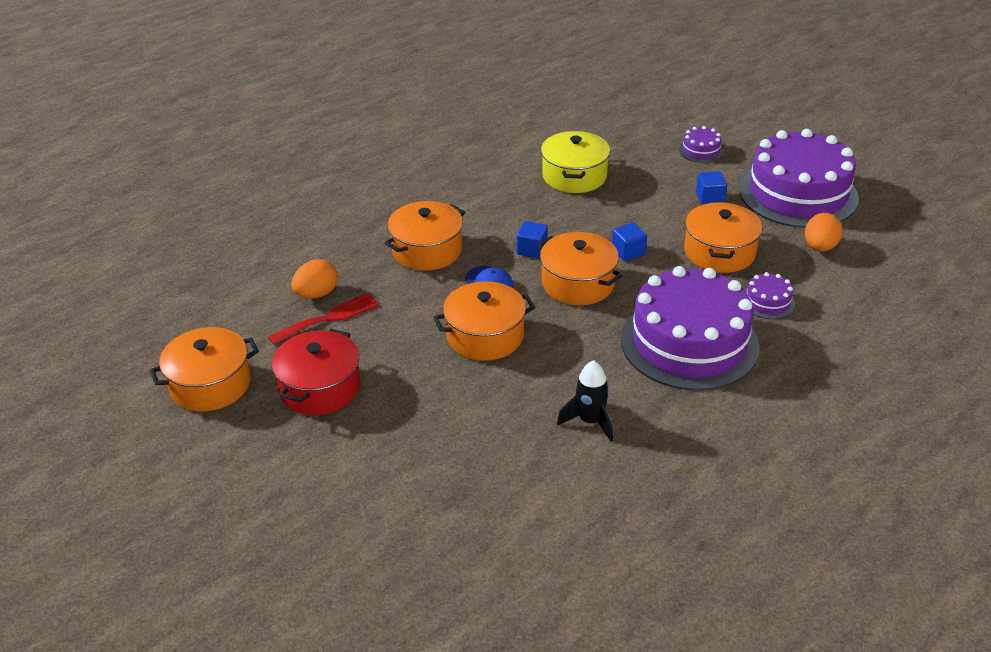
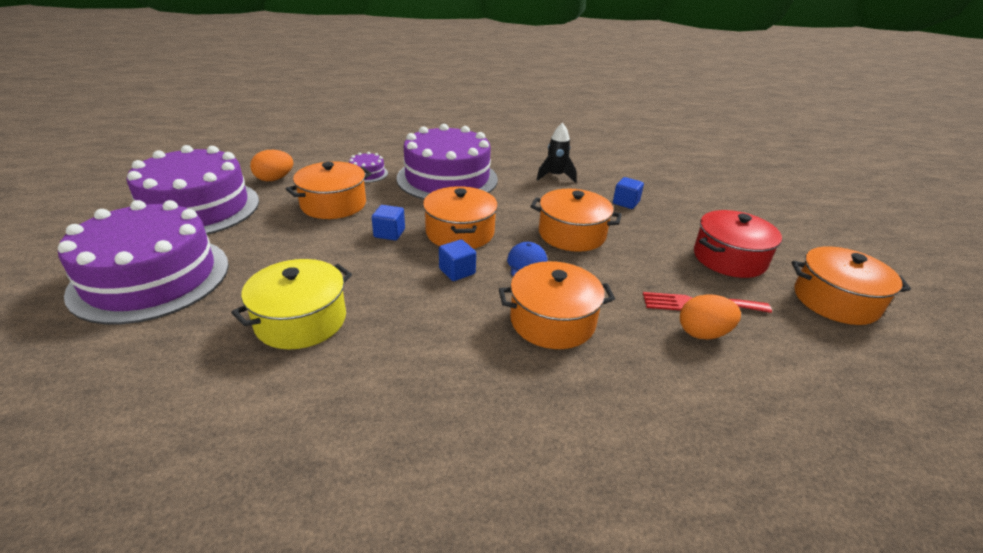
camera: 145 degrees left, 5 degrees down
(701, 150) = (151, 277): purple cake -> purple cake, size x2.49
(710, 198) = (252, 236): blue cube -> blue cube (626, 203)

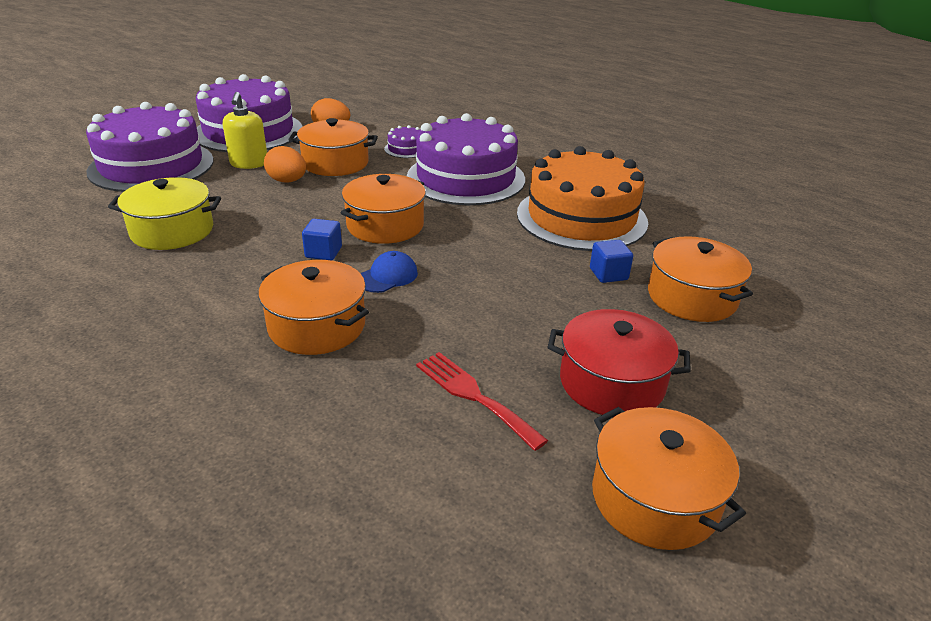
camera: 45 degrees right, 0 degrees up
(256, 234) = (249, 163): none -> yellow soap dispenser
(389, 233) = (332, 201): blue cube -> none
(555, 176) = (581, 217): black rocket -> orange cake
(572, 234) = (482, 273): orange pot -> orange pot (692, 297)
(703, 333) = (421, 417): orange egg -> orange egg (287, 181)

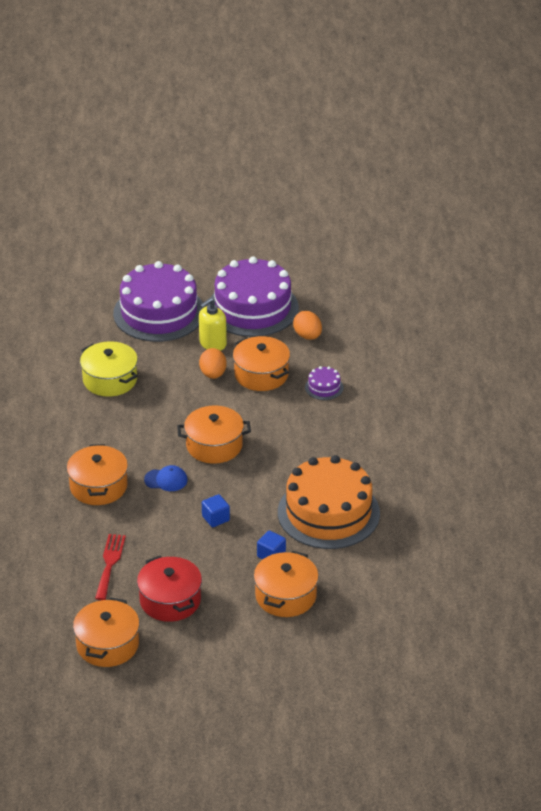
camera: 50 degrees right, 5 degrees up
(323, 252) = (159, 444): blue cube -> blue cube (215, 518)
(466, 178) = (317, 438): purple cake -> none

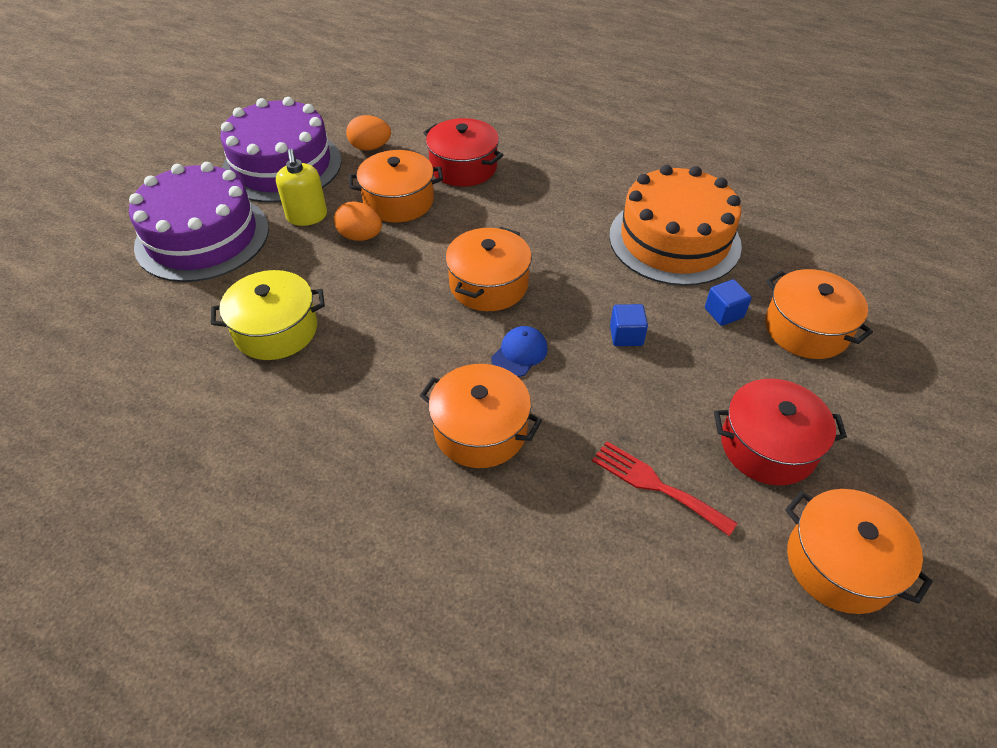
camera: 60 degrees left, 10 degrees up
(324, 387) = (463, 167): purple cake -> red pot

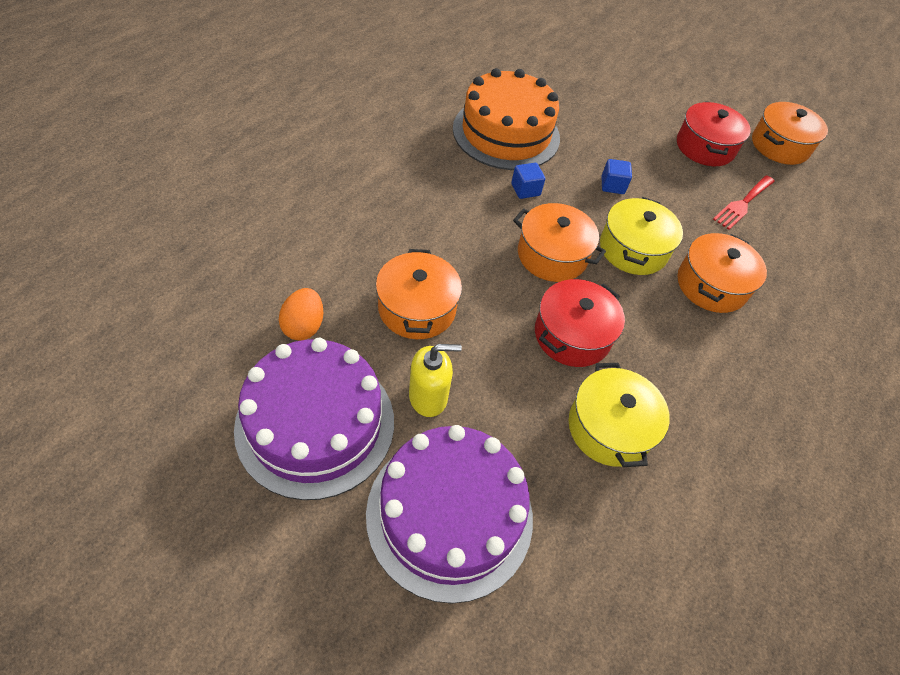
camera: 90 degrees left, 5 degrees up
(360, 236) = (472, 347): orange egg -> none
(463, 167) = (369, 247): red pot -> red pot (572, 335)
(519, 353) = (633, 249): blue cap -> yellow pot
(723, 313) = (589, 131): blue cube -> blue cube (525, 190)
(806, 329) = (605, 100): orange pot -> none

